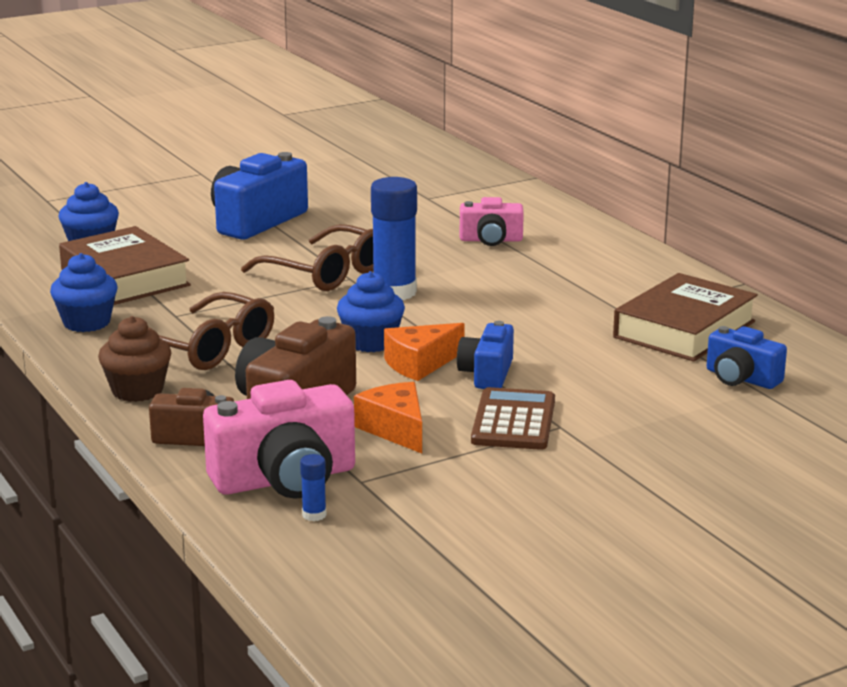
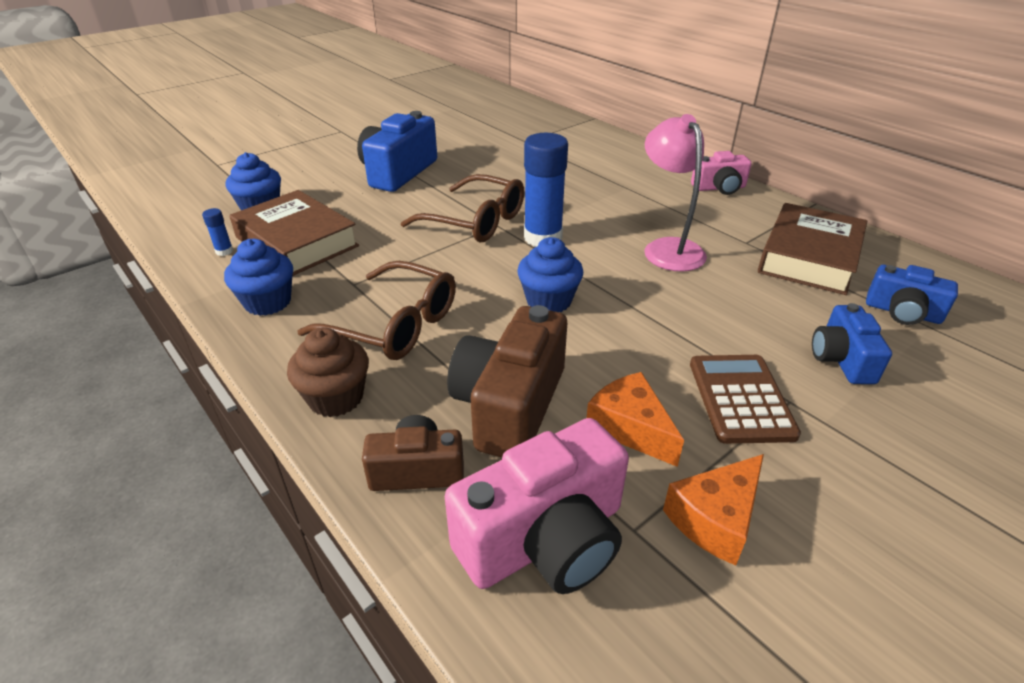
camera: 10 degrees left, 15 degrees up
(314, 515) = (608, 614): blue glue stick -> blue glue stick (224, 251)
(419, 364) = (607, 325): orange cheese -> orange cheese (715, 519)
(487, 374) = (676, 332): blue camera -> blue camera (841, 359)
(491, 240) = (594, 176): pink camera -> pink camera (719, 188)
(529, 311) = (668, 248): none -> pink lamp

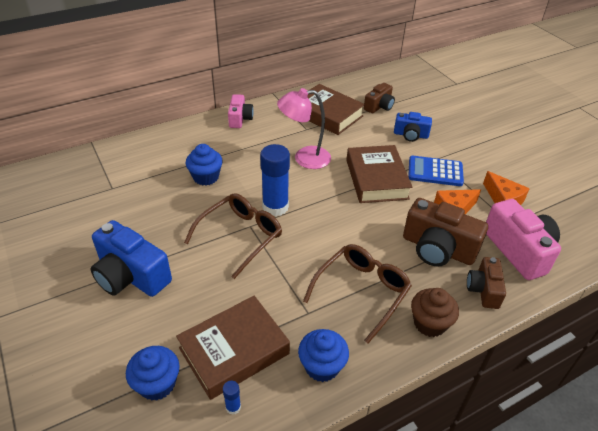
camera: 80 degrees left, 5 degrees up
(549, 301) = (348, 217): blue cupcake -> blue cupcake (206, 177)
(664, 323) = (376, 179): none -> brown book
(740, 399) = (435, 172): brown calculator -> blue calculator
(902, 312) = (379, 106): blue camera -> brown camera

